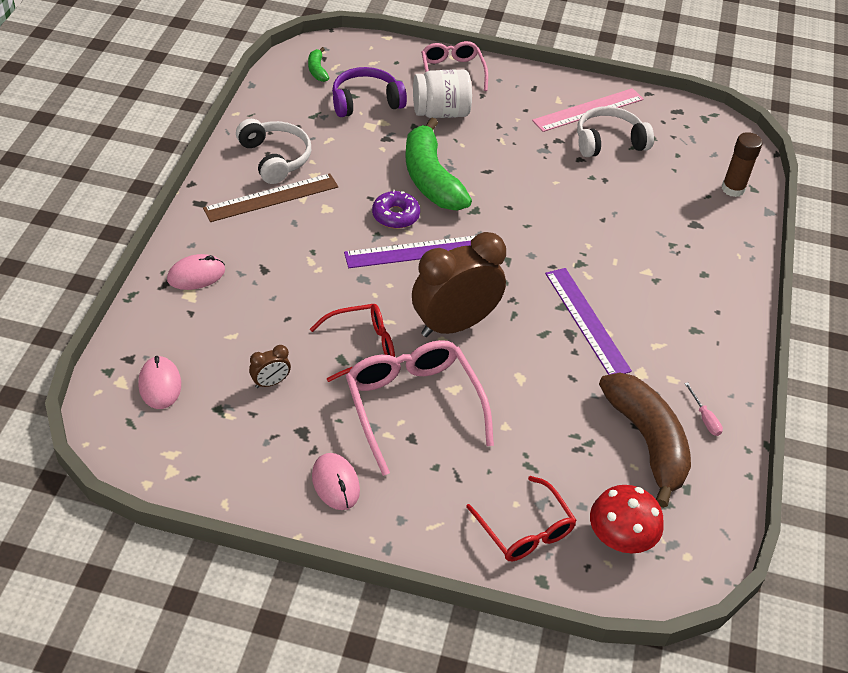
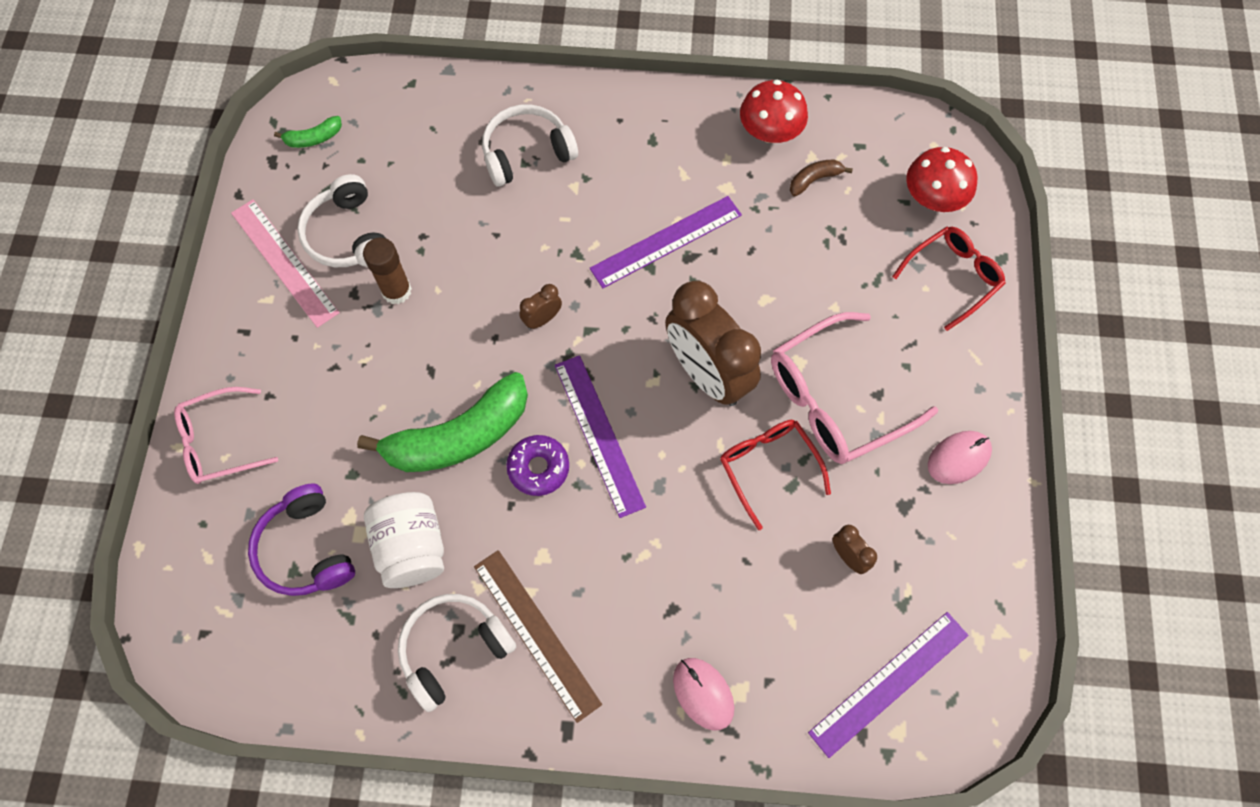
camera: 95 degrees left, 20 degrees up
(160, 385) = (889, 683): pink mouse -> purple ruler
(317, 70) = (236, 636): green banana -> green banana (314, 138)
(440, 112) = (316, 444): white jar -> white jar (412, 547)
(521, 234) = (542, 319): none -> brown clock
(647, 441) = (814, 180): brown banana -> brown banana, size x0.43
(682, 247) = (527, 153): none -> white headphones
(704, 418) = (770, 132): pink screwdriver -> red mushroom
(733, 189) = (415, 103): brown glue stick -> brown glue stick (396, 291)

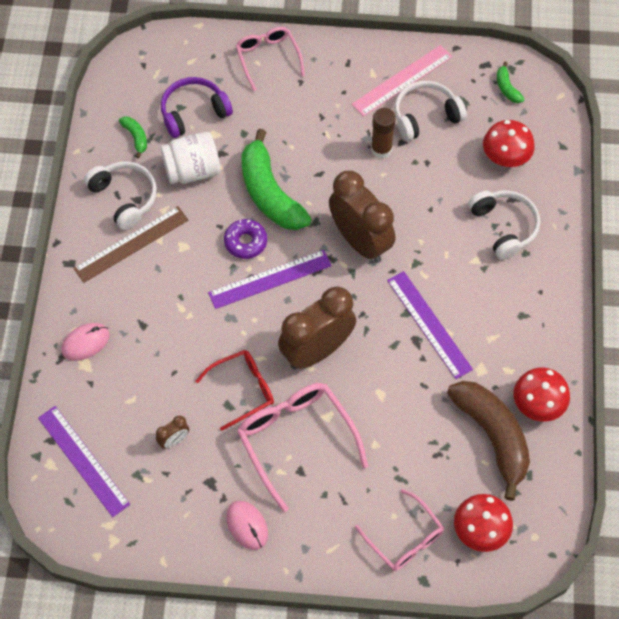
camera: 90 degrees right, 5 degrees down
(343, 638) = (136, 137): none -> green banana
(421, 145) = (505, 157): none -> red mushroom
(542, 319) = (360, 241): brown clock -> brown clock, size x2.41
(814, 180) = (492, 436): brown banana -> brown banana, size x2.32
(953, 277) = (404, 538): red glasses -> pink glasses

